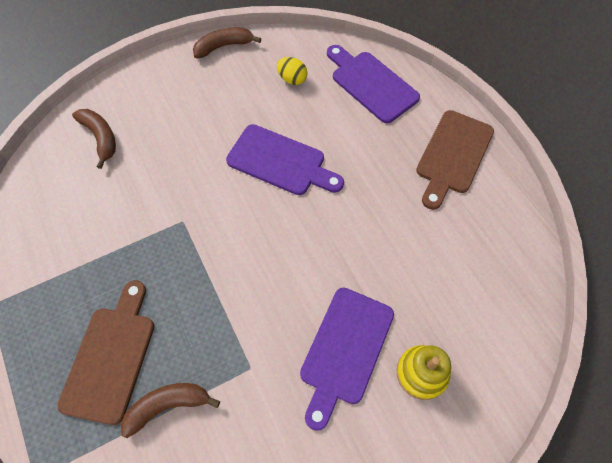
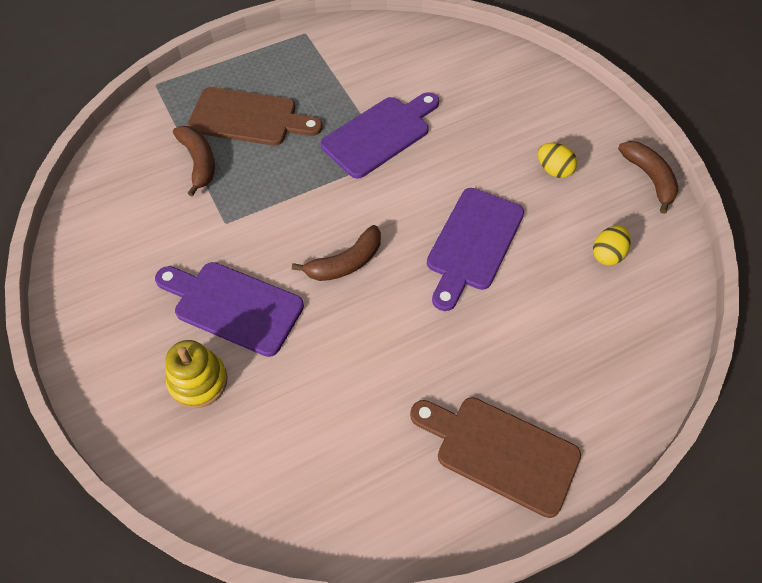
camera: 90 degrees right, 5 degrees down
(101, 138) = (491, 80): brown banana -> brown banana (345, 263)
(210, 103) = (554, 170): none -> yellow egg
(371, 84) = (616, 351): purple cutting board -> purple cutting board (379, 134)

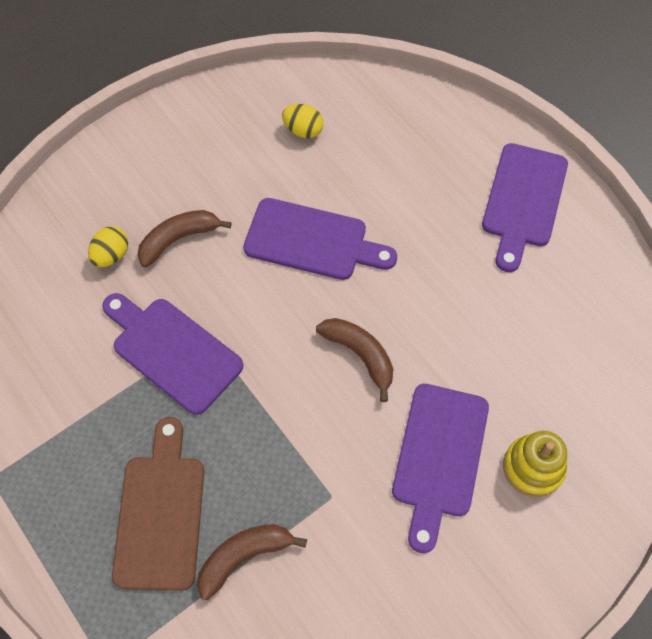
camera: 100 degrees left, 5 degrees up
(500, 452) = (523, 200): brown cutting board -> purple cutting board
(554, 170) = (204, 177): yellow egg -> yellow egg (111, 255)
(649, 178) = (203, 98): brown banana -> brown banana (178, 239)

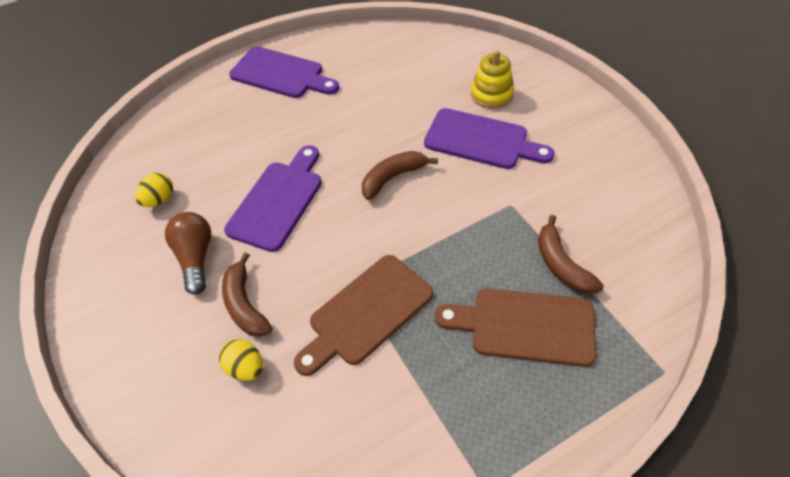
camera: 80 degrees left, 10 degrees down
(172, 351) = (367, 313): purple cutting board -> brown cutting board
(232, 183) = (196, 257): none -> brown light bulb

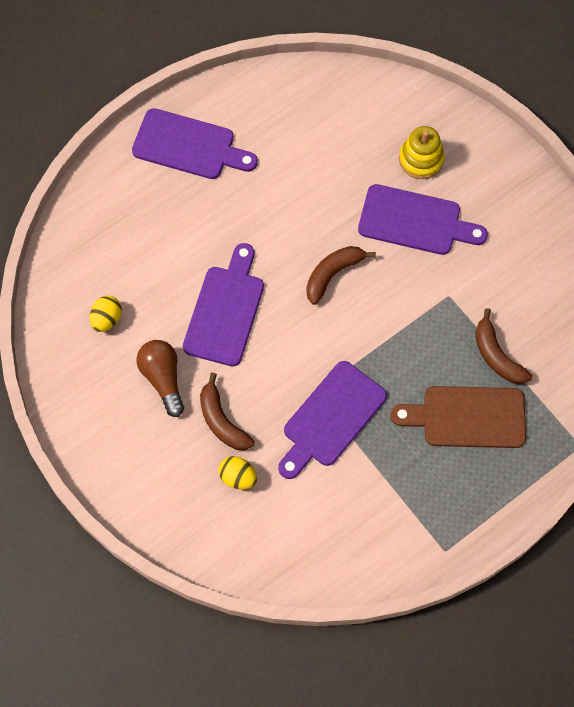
camera: 10 degrees left, 15 degrees up
(367, 313) = (331, 418): brown cutting board -> purple cutting board

